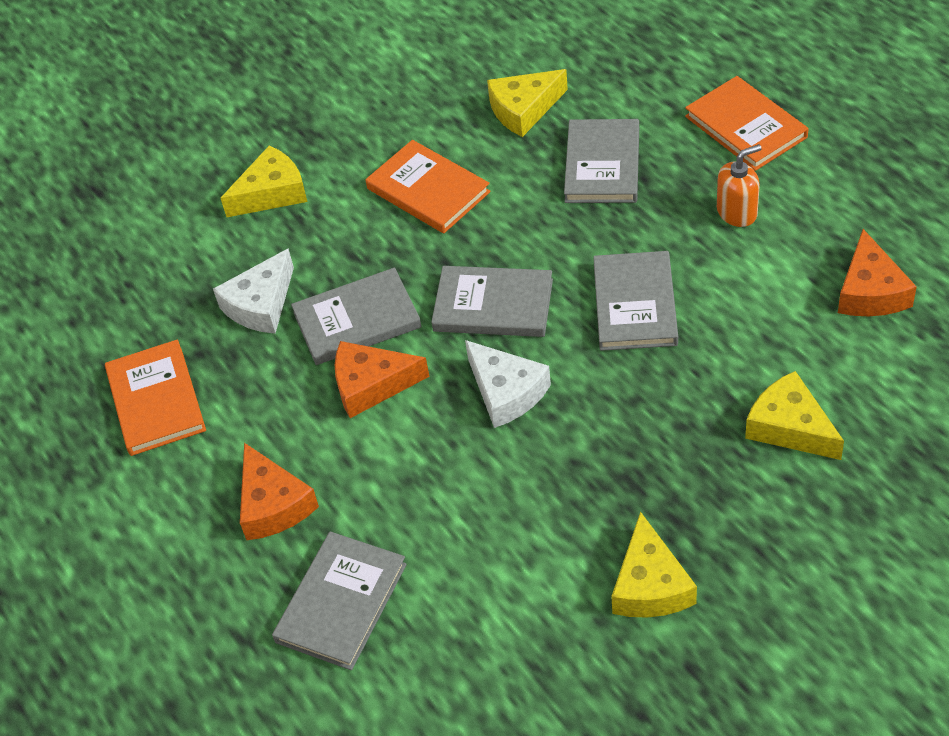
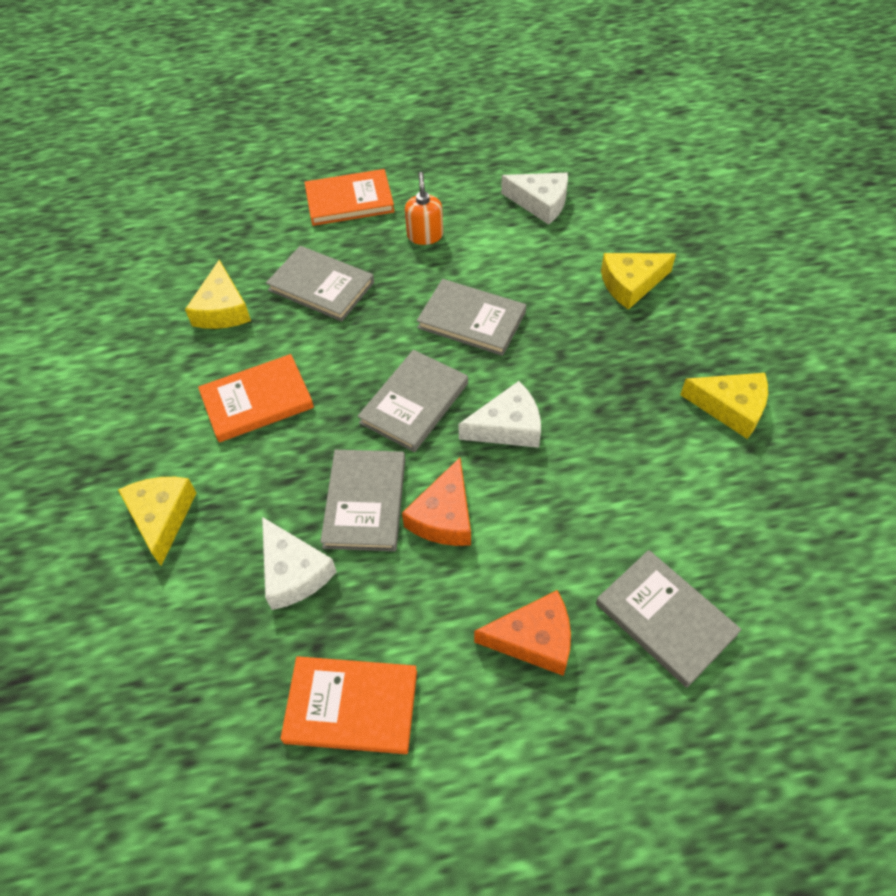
camera: 70 degrees left, 5 degrees up
(870, 291) = (540, 203): orange cheese -> white cheese

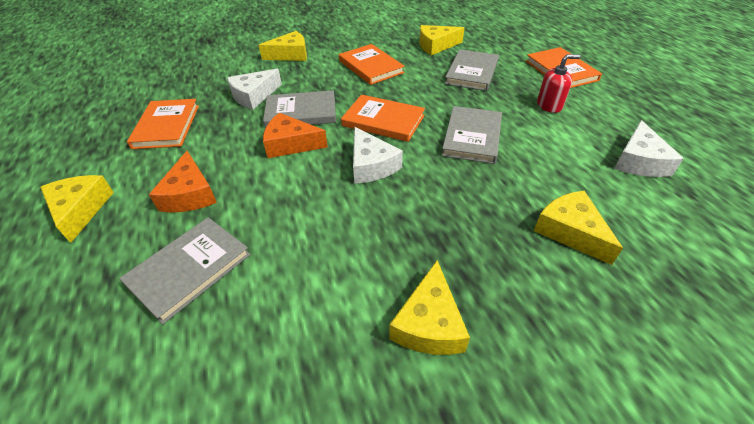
camera: 80 degrees right, 10 degrees down
(414, 403) = (383, 121): grey book -> orange book
(425, 235) = (549, 105): orange soap dispenser -> red soap dispenser
(549, 792) = (80, 210): none -> yellow cheese

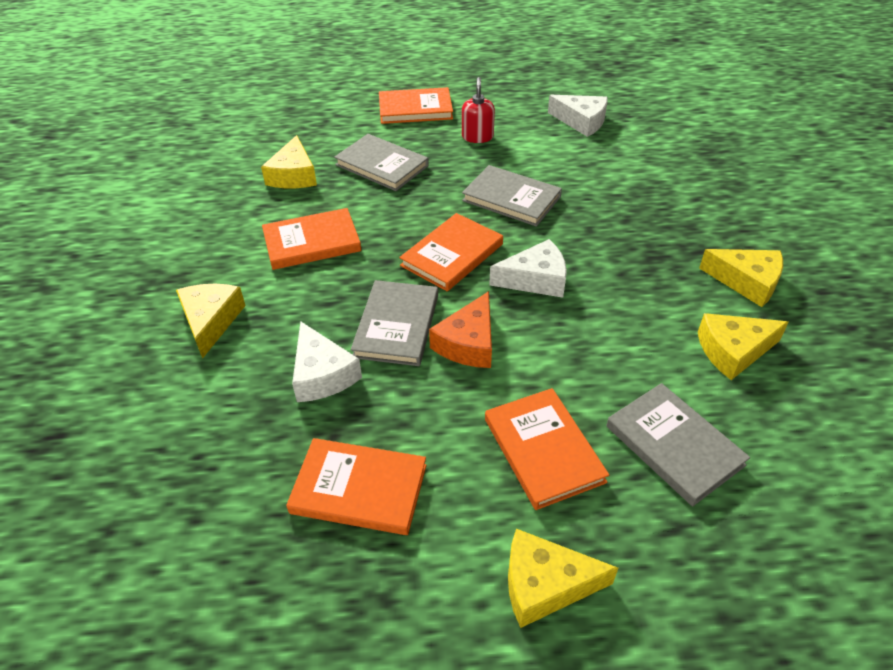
camera: 75 degrees left, 0 degrees up
(190, 194) = (543, 450): orange cheese -> orange book
(570, 231) = (658, 183): yellow cheese -> yellow cheese (733, 351)

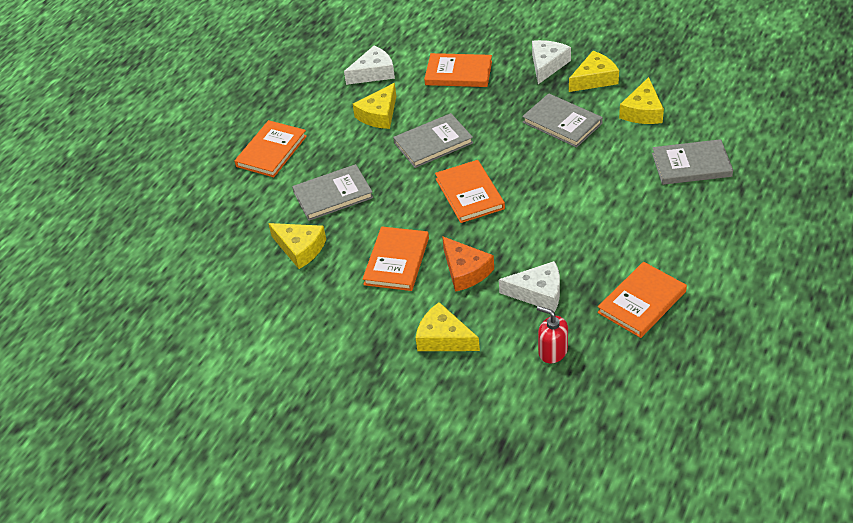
camera: 55 degrees left, 0 degrees up
(397, 326) = (519, 243): grey book -> grey book (562, 123)
(468, 343) = (559, 216): orange cheese -> orange cheese (465, 271)
(477, 137) = (343, 132): red soap dispenser -> red soap dispenser (552, 351)
(535, 279) = (524, 164): white cheese -> white cheese (547, 65)
(543, 450) = (662, 216): orange book -> orange book (458, 73)
(545, 584) = (745, 249): yellow cheese -> yellow cheese (379, 115)

